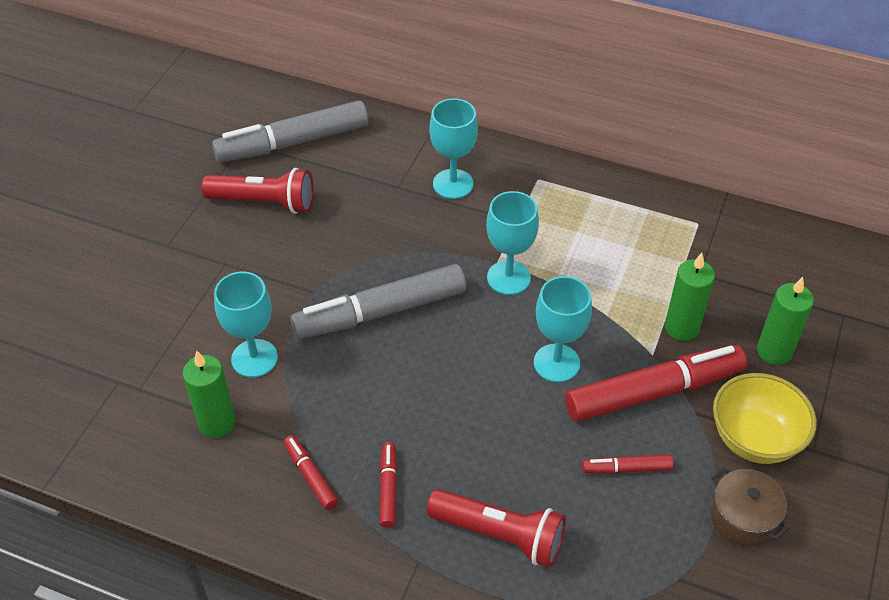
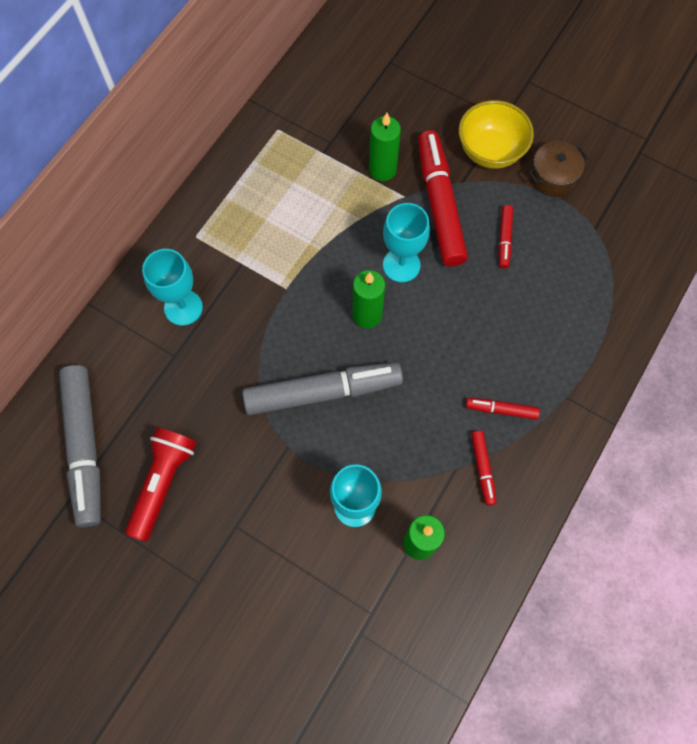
camera: 80 degrees left, 20 degrees up
(310, 476) = (482, 469): red marker -> red marker turned 75 degrees counterclockwise
(380, 312) = (323, 392): grey marker -> grey marker turned 90 degrees counterclockwise
(500, 535) = (550, 336): red flashlight -> none
(508, 278) = (306, 283): turquoise goblet -> none
(774, 351) = (415, 116): green candle -> green candle (367, 315)

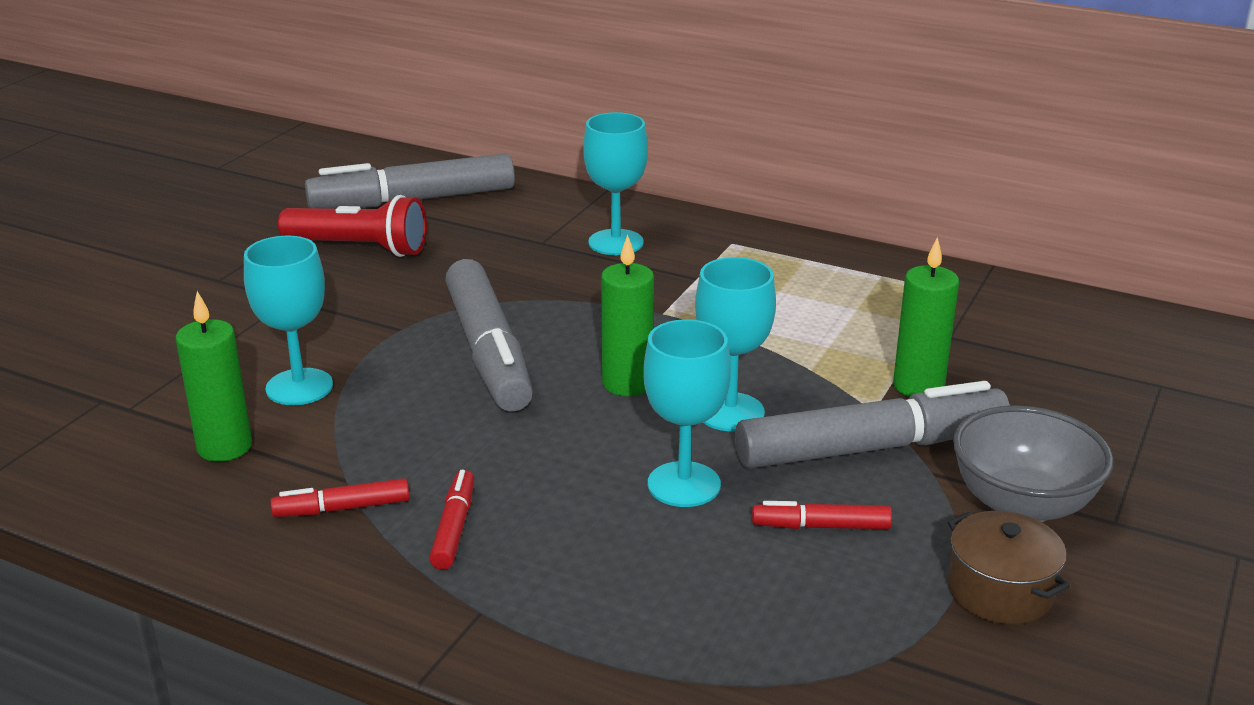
camera: 85 degrees right, 40 degrees down
(440, 204) = (871, 448): red marker -> grey marker
(467, 296) = (684, 484): none -> turquoise goblet
(490, 151) = (1022, 505): yellow bowl -> grey bowl

